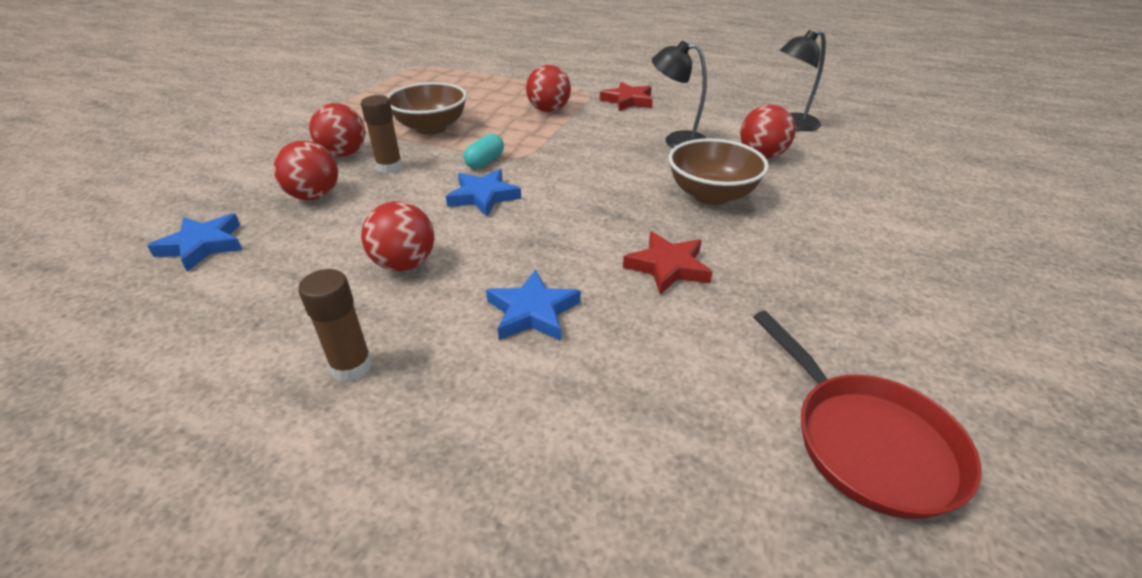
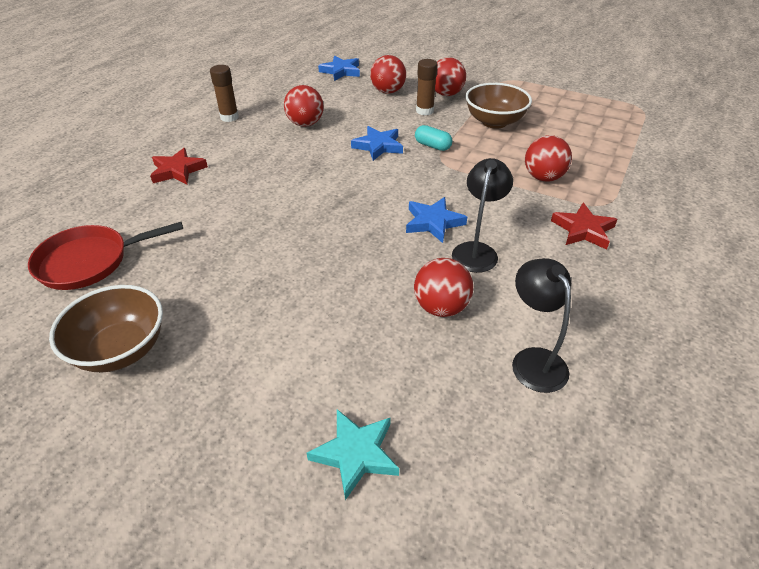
camera: 95 degrees right, 5 degrees up
(532, 312) = (245, 163): blue star -> blue star (433, 222)
(668, 267) = (268, 215): red star -> red star (177, 170)
(711, 195) = (362, 254): brown bowl -> brown bowl (121, 350)
(939, 185) = (356, 454): none -> turquoise star

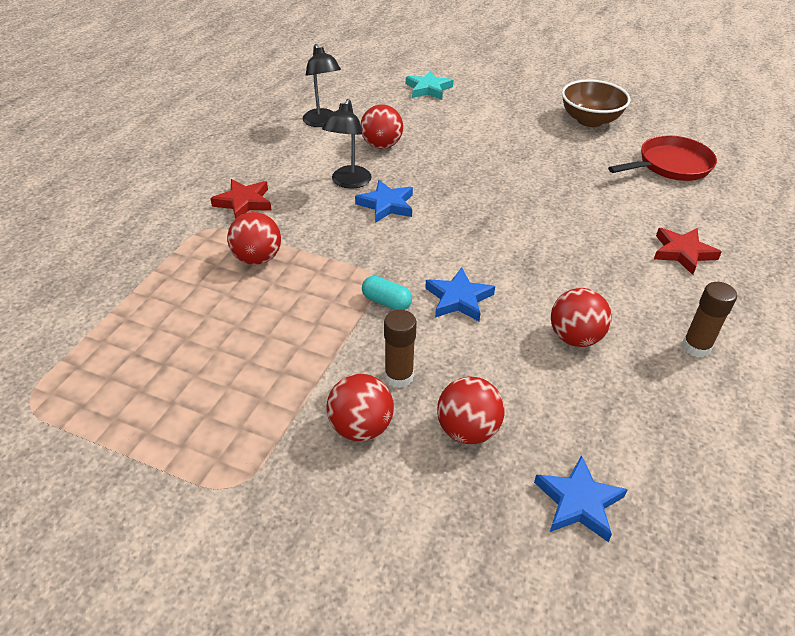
camera: 175 degrees right, 0 degrees up
(494, 122) = (291, 354): brown bowl -> none

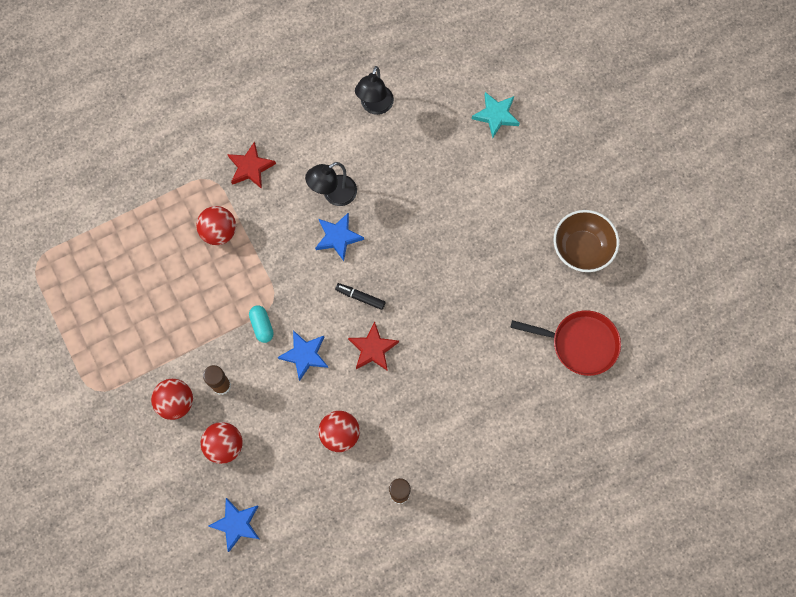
camera: 40 degrees right, 30 degrees up
(381, 145) = (392, 167): red ball -> none
(458, 231) = (360, 297): none -> black marker
(682, 253) = (482, 425): red star -> red star (373, 349)

